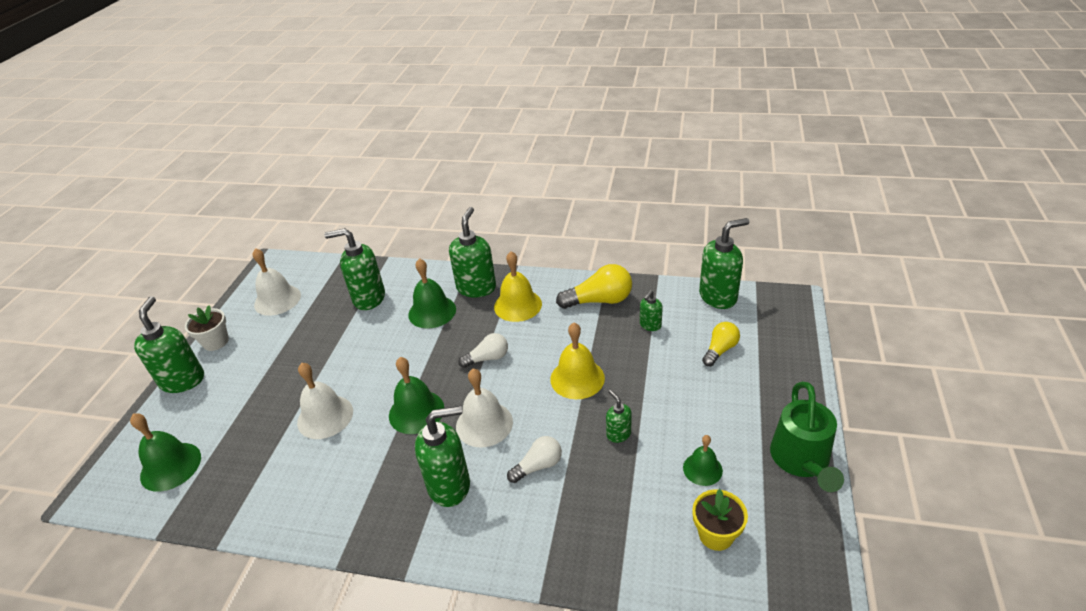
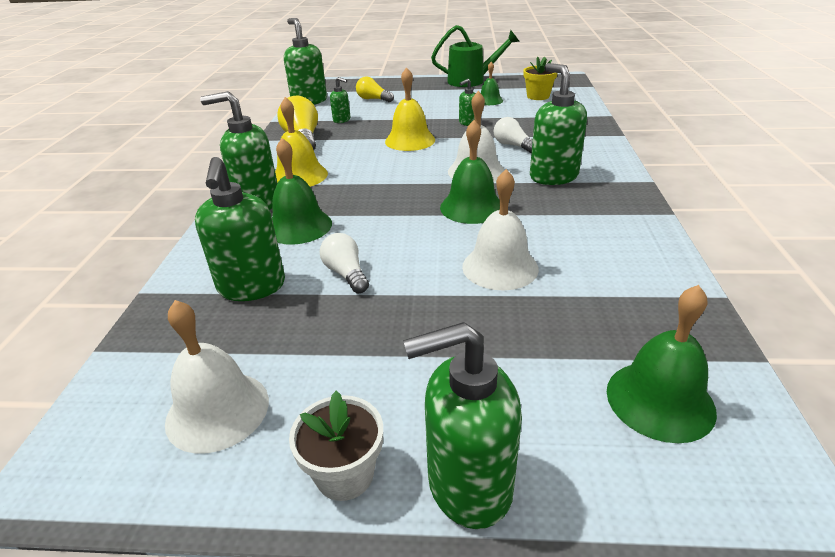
camera: 100 degrees left, 5 degrees down
(487, 358) = (386, 181): white light bulb -> white light bulb (346, 274)

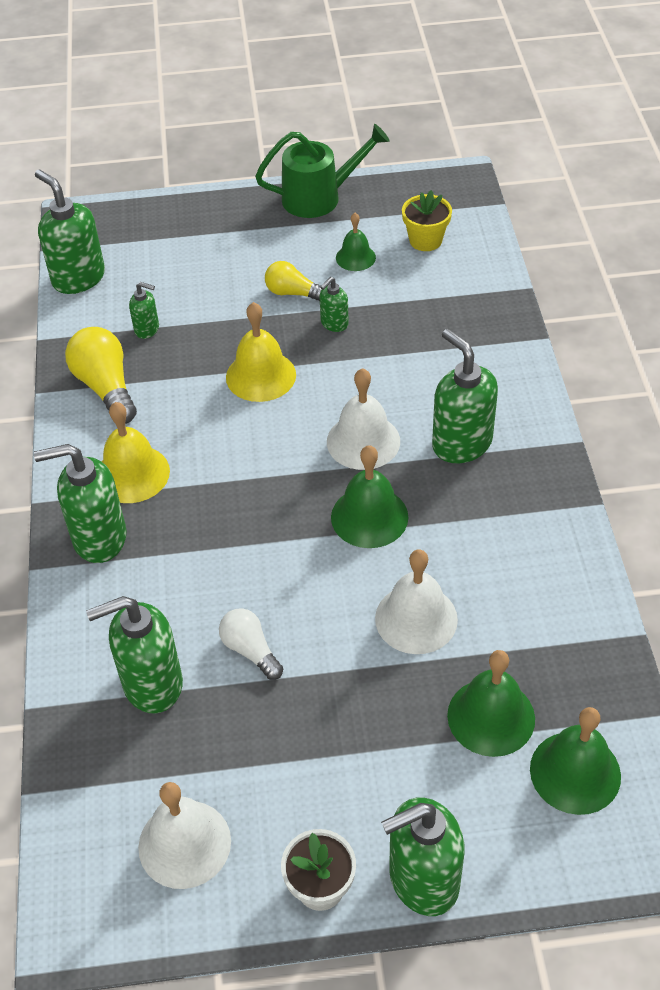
camera: 10 degrees left, 15 degrees up
(252, 287) = (152, 684): green soap dispenser -> green soap dispenser turned 90 degrees clockwise
(299, 226) = (168, 576): green bell -> green bell (491, 717)
(373, 99) = (178, 265): yellow light bulb -> yellow light bulb (293, 293)
(513, 145) = (403, 377): white light bulb -> none

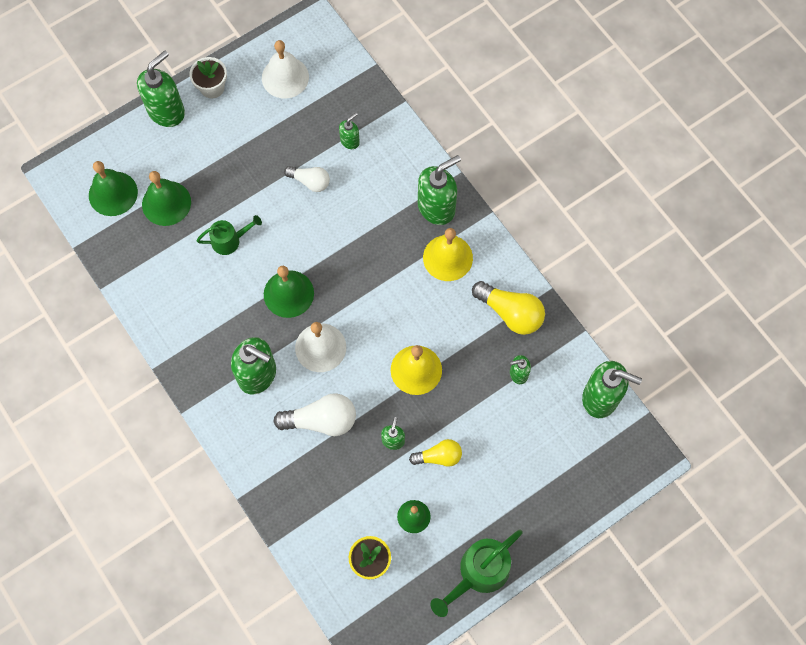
camera: 150 degrees right, 20 degrees up
(152, 684) = (350, 141): green soap dispenser -> green soap dispenser, size x0.51
(407, 370) = (321, 420): none -> white light bulb
(416, 618) = (230, 240): white bell -> green watering can

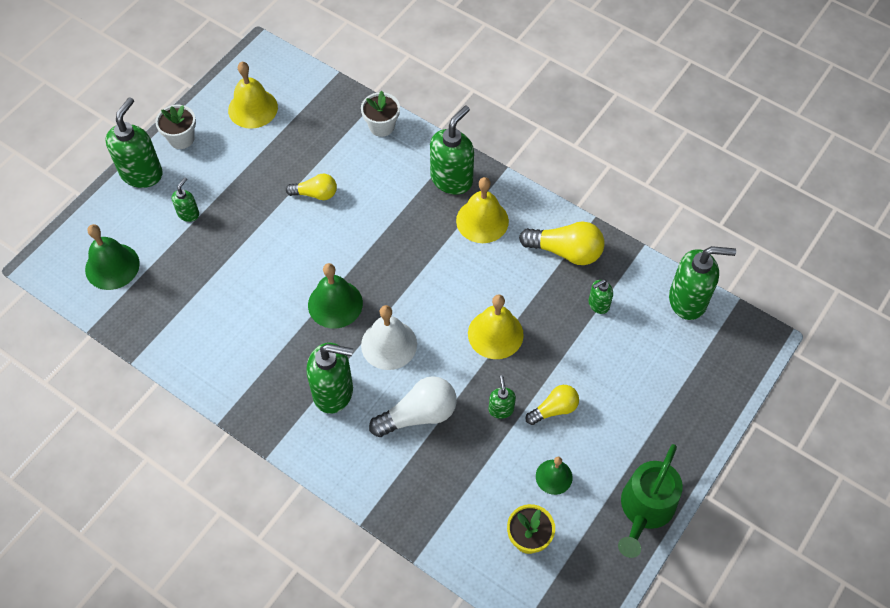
camera: 20 degrees left, 10 degrees down
(166, 203) = (173, 258): green bell -> none
(230, 240) = (254, 272): green watering can -> none
(285, 77) = (253, 108): white bell -> yellow bell
(310, 182) = (315, 194): white light bulb -> yellow light bulb
(350, 141) = (341, 146): green soap dispenser -> green soap dispenser (188, 214)
(394, 133) = (381, 126): none -> white flower pot

